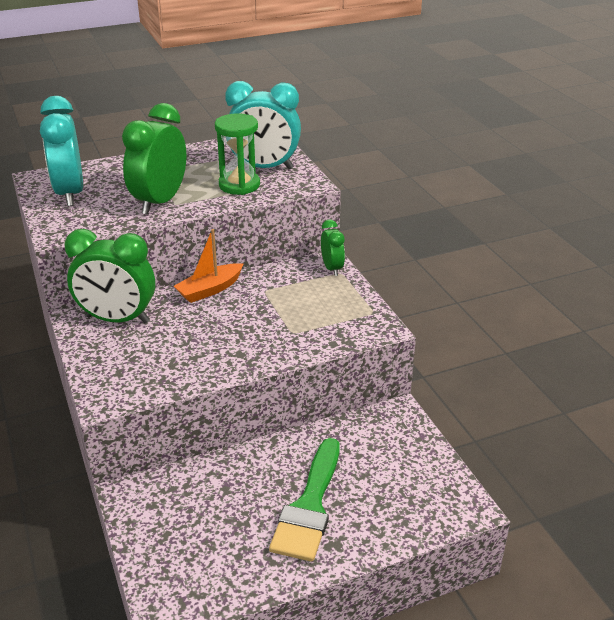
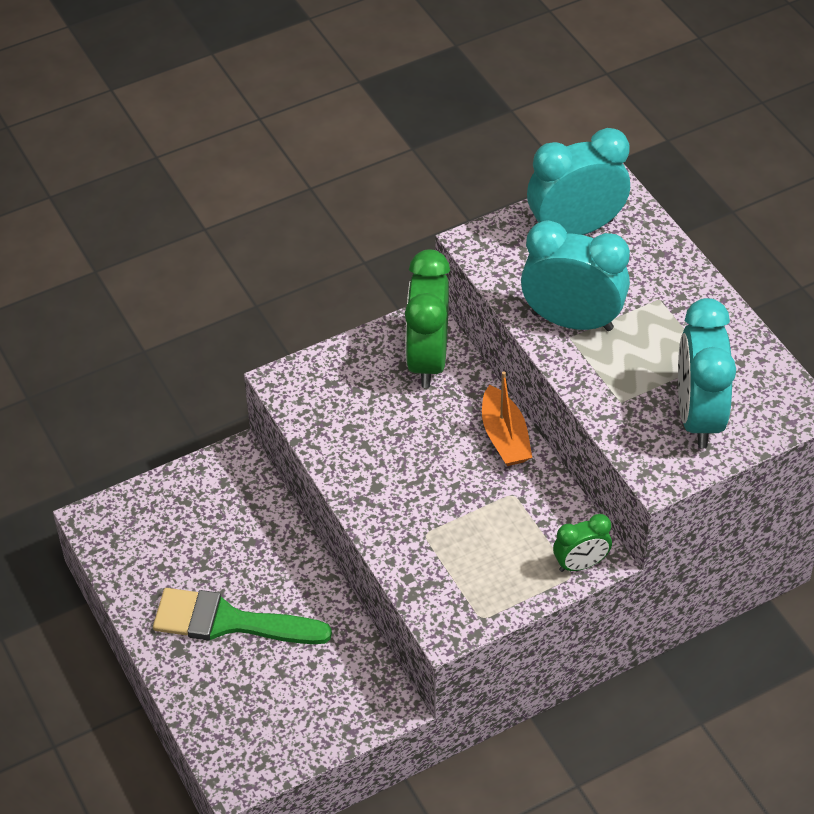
camera: 85 degrees right, 15 degrees up
(160, 202) = (572, 321): green clock -> turquoise clock
(210, 290) = (504, 437): orange boat -> orange boat turned 150 degrees counterclockwise
(239, 185) = (637, 396): green hourglass -> none

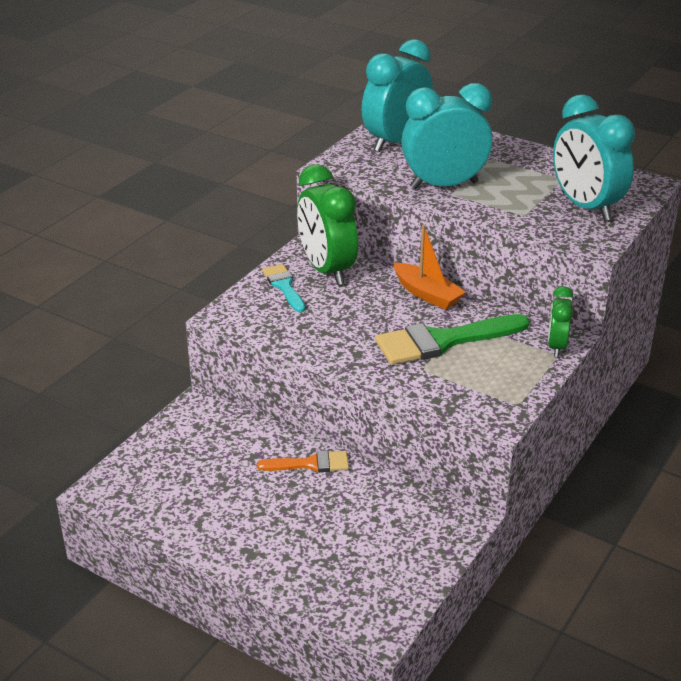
camera: 30 degrees left, 15 degrees down
(229, 621) = (279, 516): green brush -> green brush (443, 341)
(296, 575) = (310, 464): none -> orange brush
(368, 365) = (284, 286): none -> turquoise brush
(580, 564) = (556, 346): green clock -> green clock turned 150 degrees clockwise

